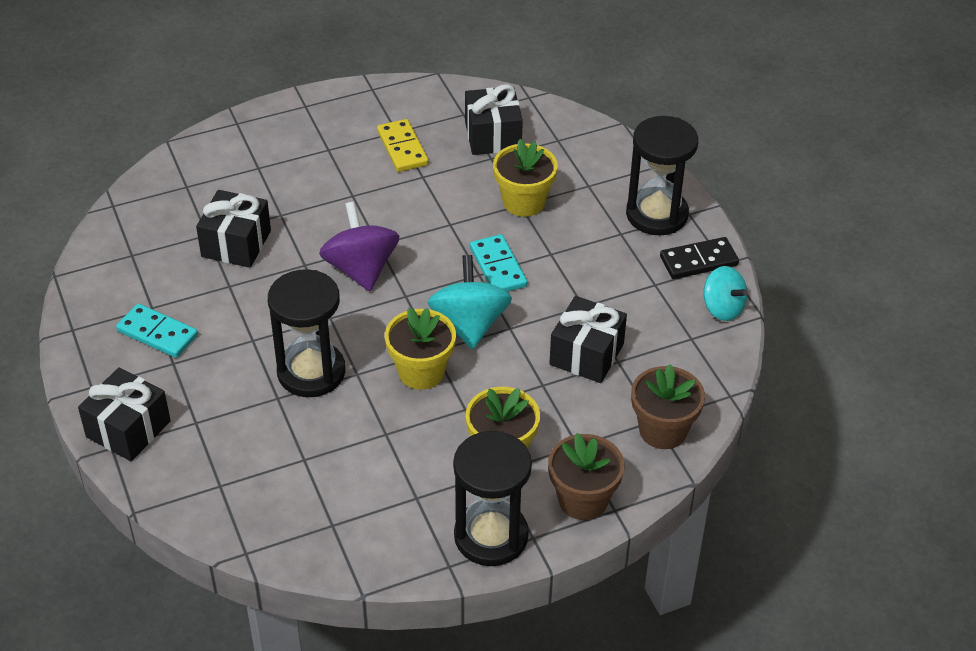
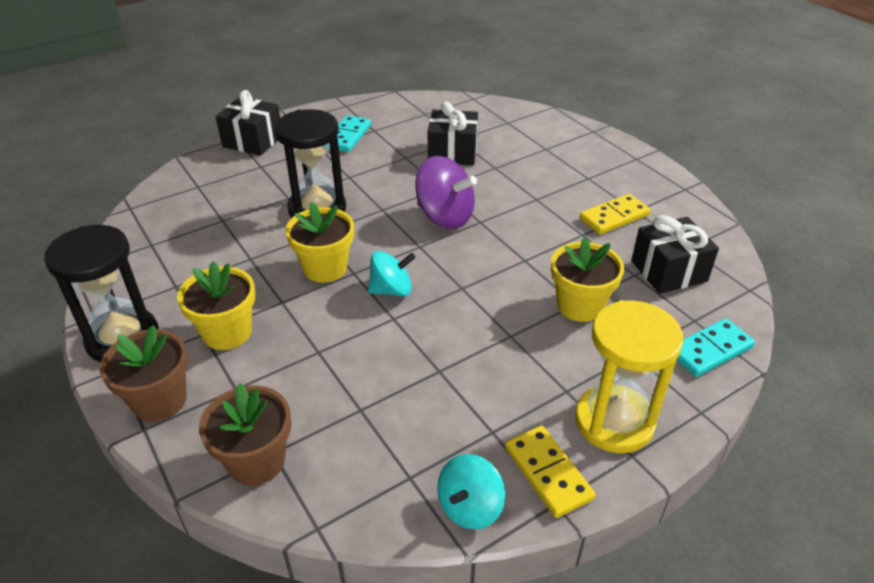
camera: 80 degrees right, 5 degrees down
(361, 269) = (445, 216): purple spinning top -> purple spinning top turned 60 degrees clockwise
(469, 324) = (392, 290): turquoise spinning top -> turquoise spinning top, size x0.66
(498, 267) = (476, 299): turquoise domino -> turquoise domino (710, 350)
(586, 354) = (365, 381): black gift -> none
(656, 214) = (614, 421): black hourglass -> yellow hourglass
(698, 261) = (548, 473): black domino -> yellow domino

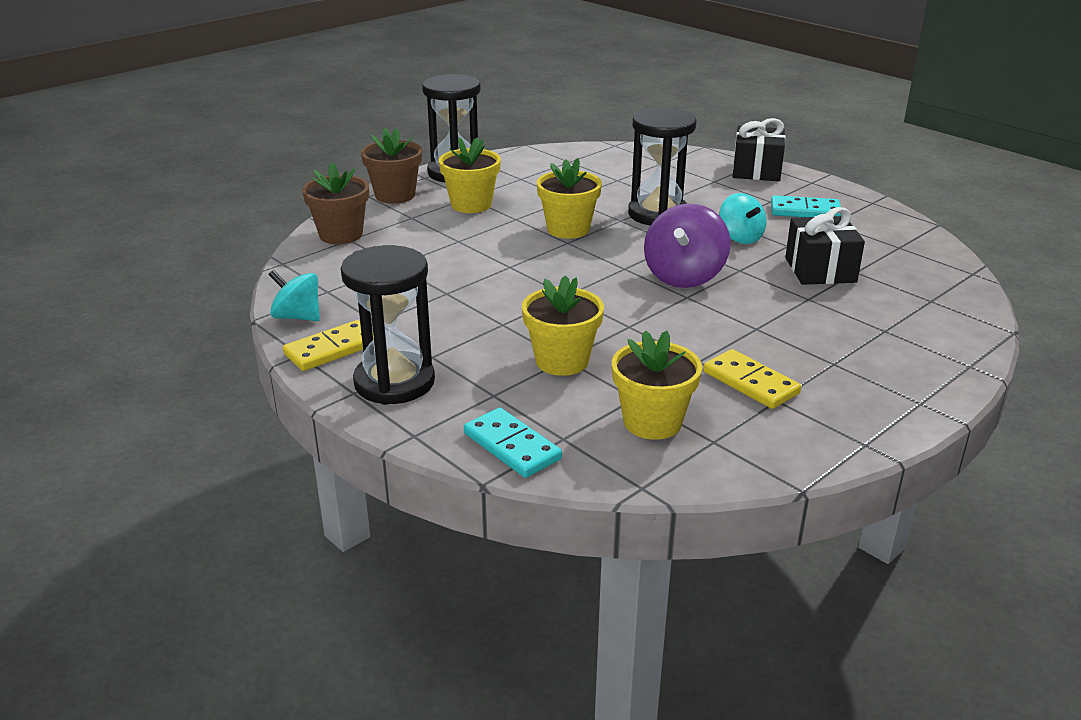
camera: 80 degrees right, 10 degrees down
(392, 290) = (549, 261): turquoise spinning top -> turquoise spinning top (740, 237)
(614, 421) = (394, 382): yellow hourglass -> black hourglass
(668, 271) = (652, 422): black gift -> yellow flower pot

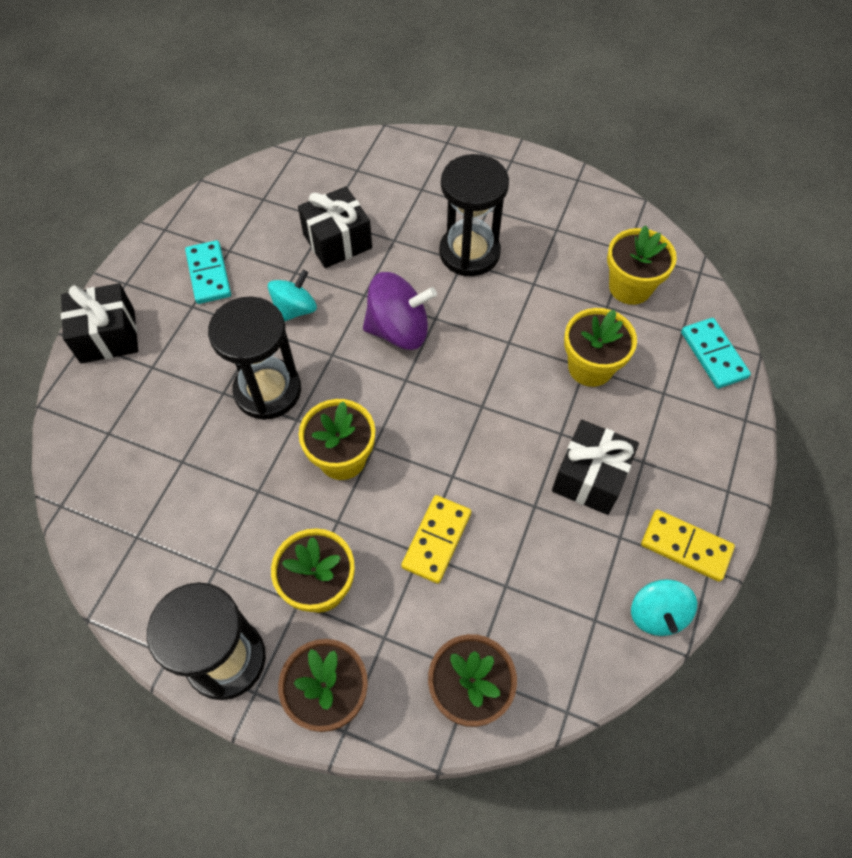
camera: 115 degrees left, 30 degrees up
(394, 382) = (696, 468): black hourglass -> black hourglass (469, 253)
(445, 324) = (590, 477): none -> black gift
(511, 446) = (713, 355): turquoise domino -> turquoise domino turned 45 degrees counterclockwise
(750, 383) = (545, 247): yellow domino -> yellow domino (437, 540)

